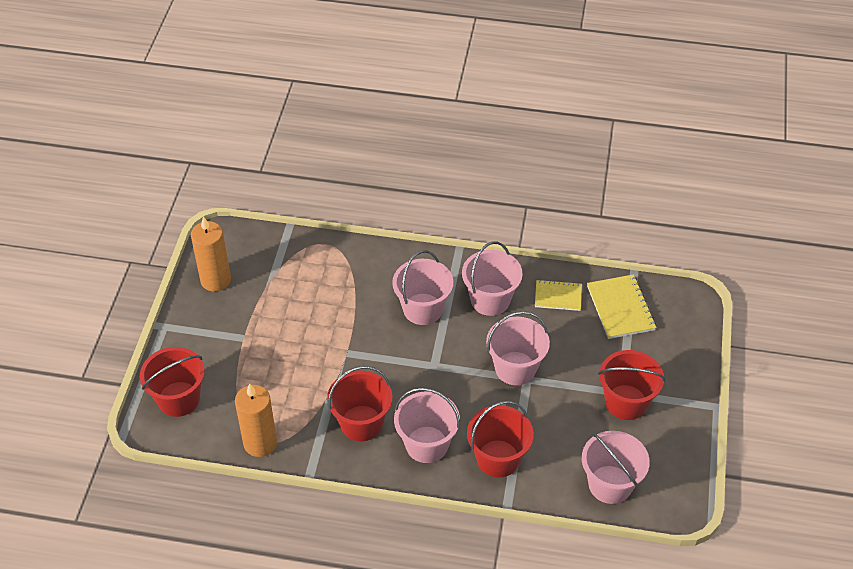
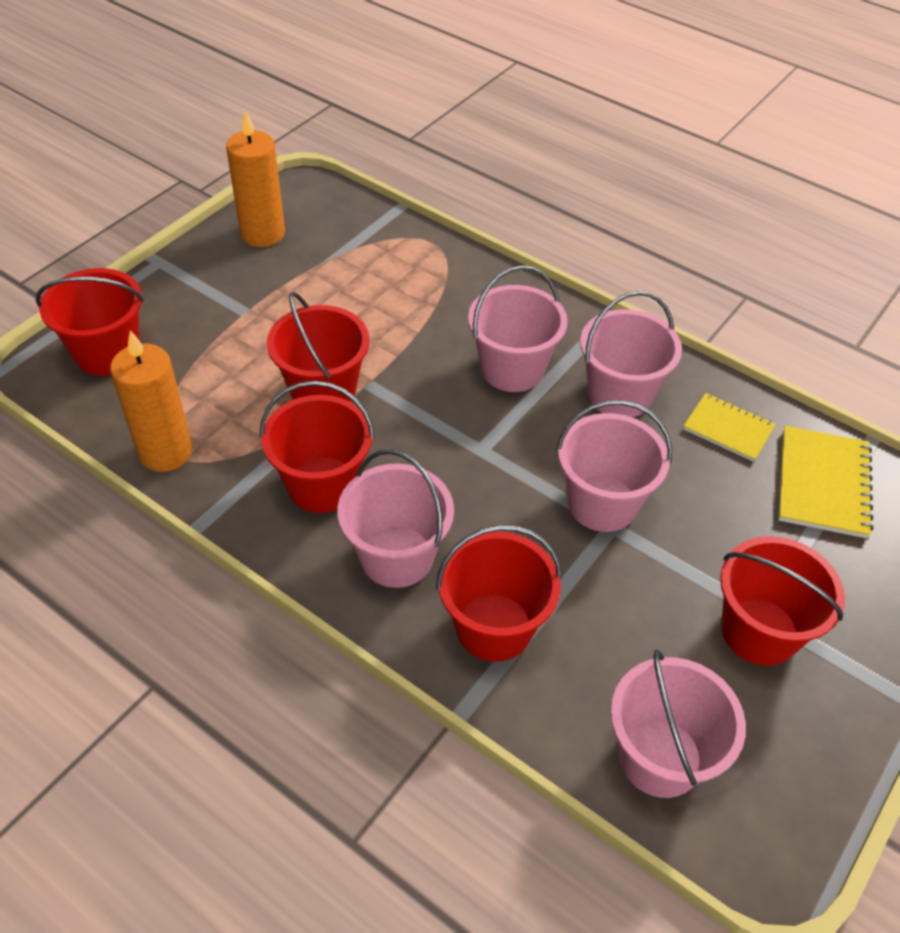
camera: 25 degrees right, 0 degrees up
(324, 368) = (323, 391): none -> red bucket

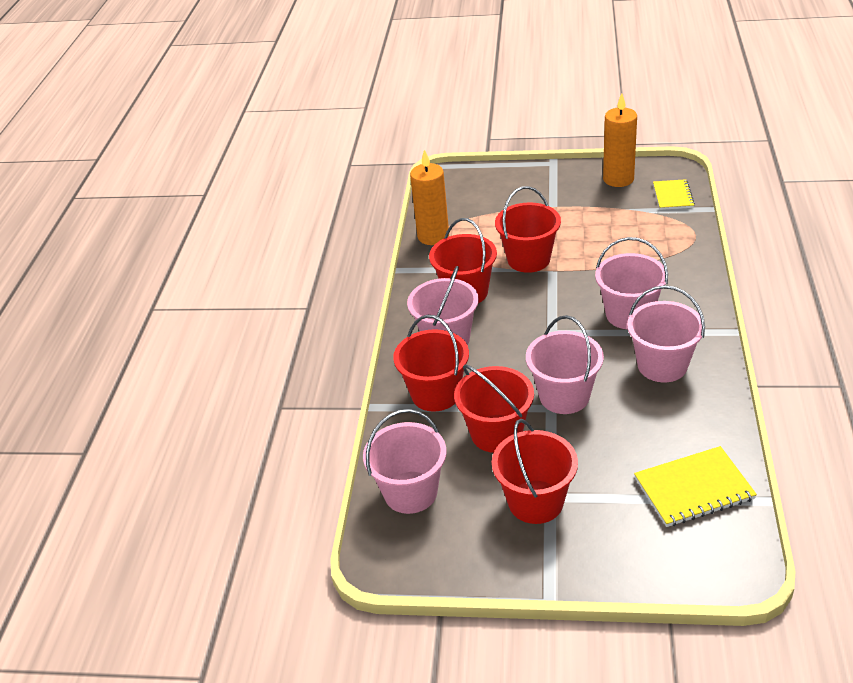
camera: 65 degrees right, 10 degrees down
(107, 353) = (474, 185): red bucket -> red bucket (496, 433)
(728, 429) = (690, 425): yellow notebook -> yellow notebook (673, 196)

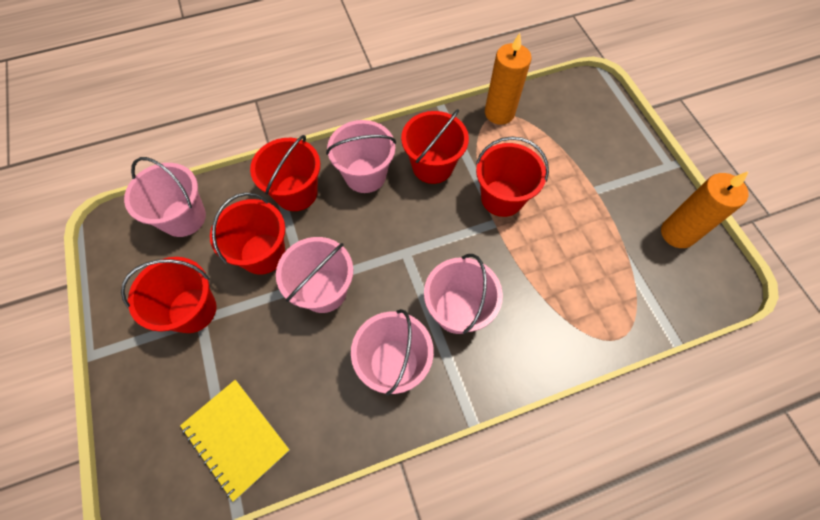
camera: 60 degrees right, 25 degrees up
(673, 196) = (678, 296): yellow notebook -> none

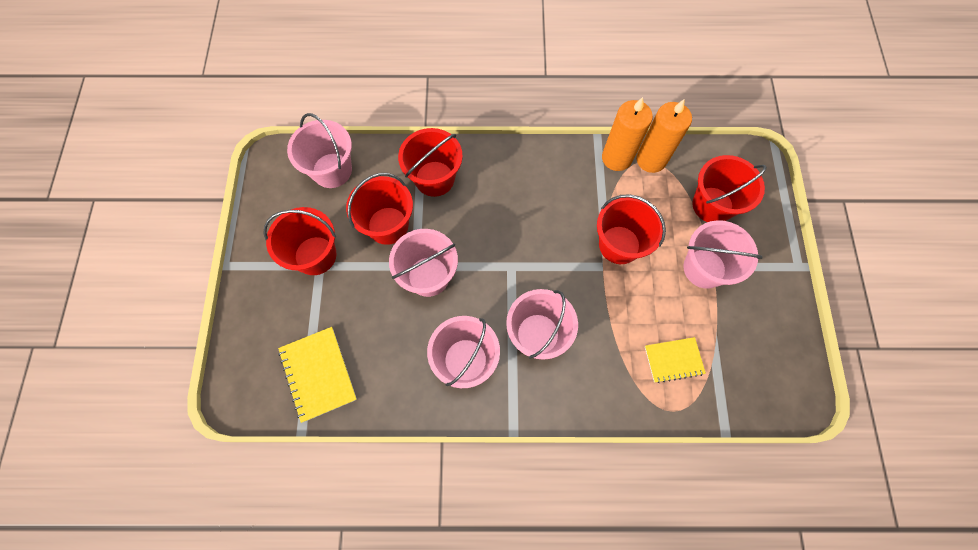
camera: 20 degrees right, 5 degrees up
(365, 175) = (501, 182): pink bucket -> pink bucket (704, 268)
(432, 166) = (566, 193): red bucket -> red bucket (712, 205)
(598, 289) = (673, 360): none -> yellow notebook
(677, 233) = (774, 335): orange candle -> orange candle (616, 158)

